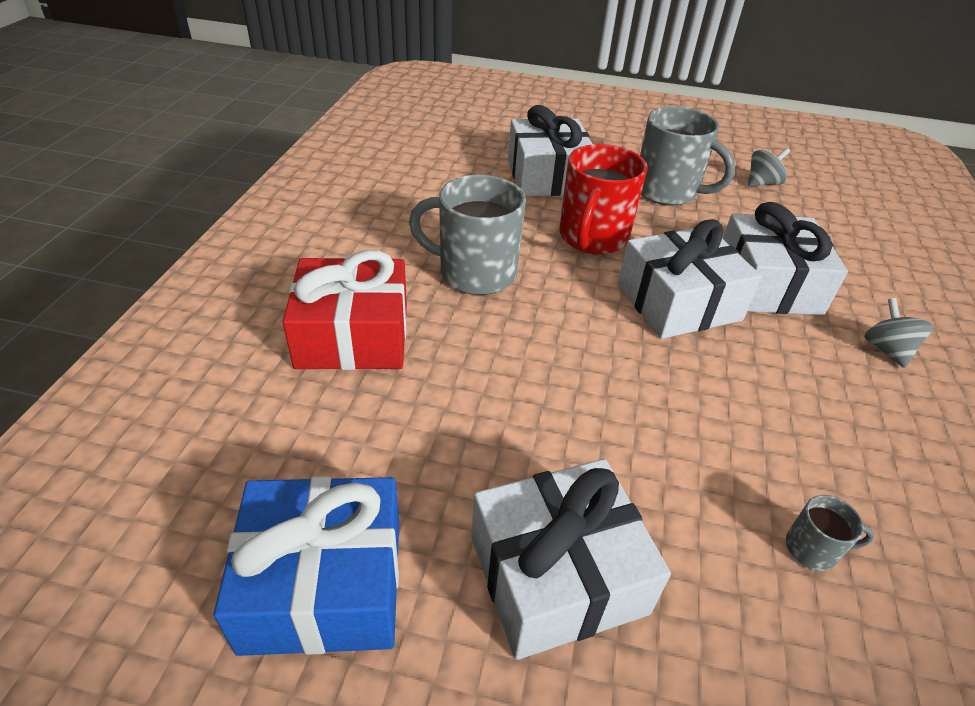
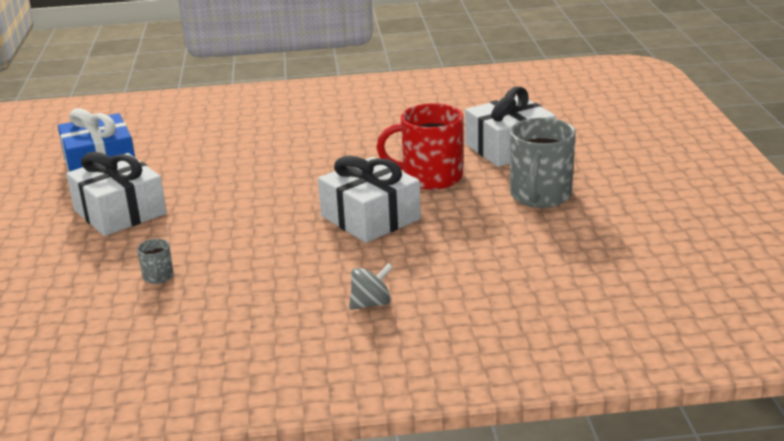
camera: 75 degrees right, 15 degrees down
(353, 335) = (262, 132): red gift -> none
(475, 273) = (349, 149): grey mug -> none
(762, 183) = (613, 238): grey spinning top -> none
(767, 284) = (425, 250): white gift -> none

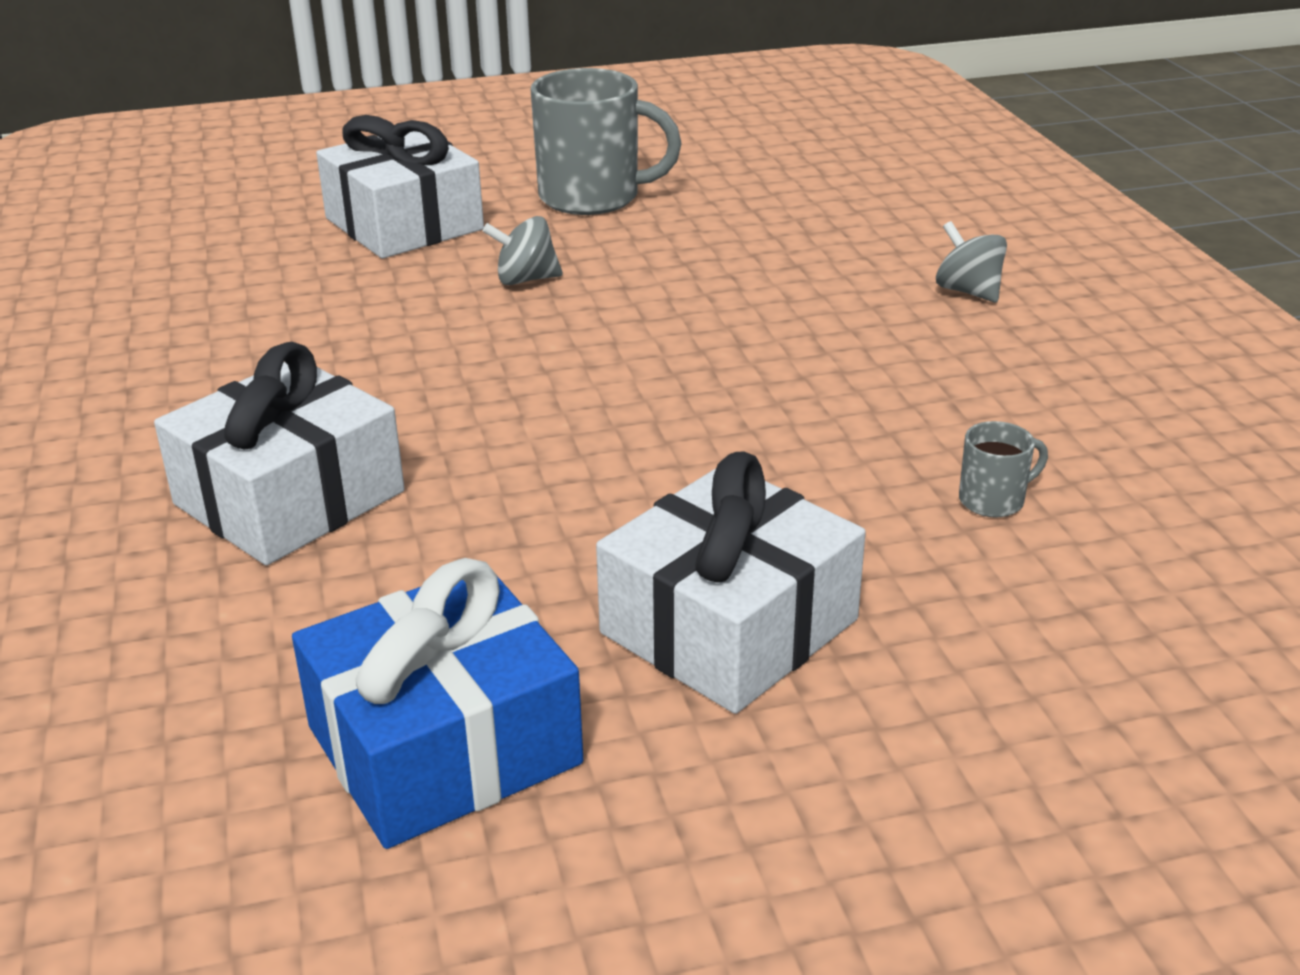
camera: 100 degrees left, 5 degrees up
(370, 217) = (691, 317): white gift -> white gift (289, 498)
(430, 177) = (525, 279): red mug -> grey spinning top

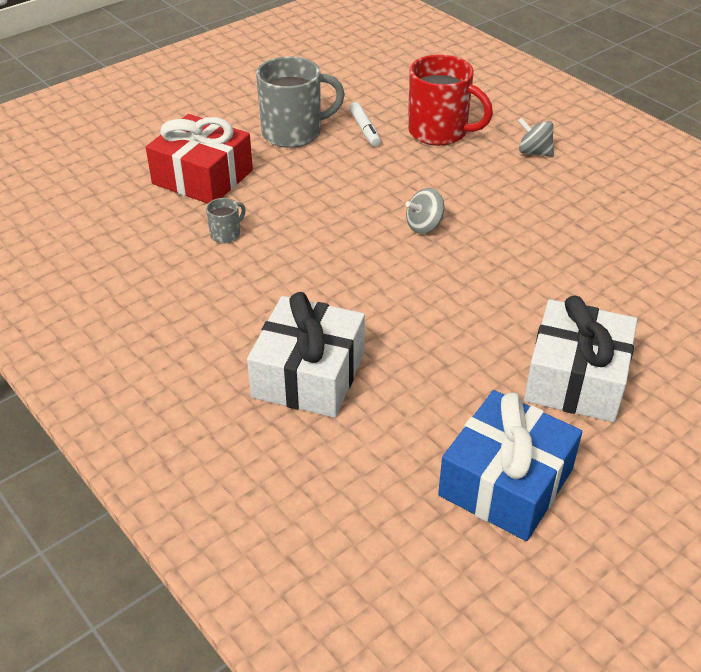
camera: 25 degrees left, 10 degrees up
(404, 224) = (202, 177): white gift -> red gift
(525, 279) = (307, 200): grey spinning top -> grey spinning top (424, 226)
(706, 212) = (364, 129): none -> white marker
(827, 236) = (439, 132): none -> red mug
(993, 500) = (634, 275): grey mug -> grey mug (226, 234)

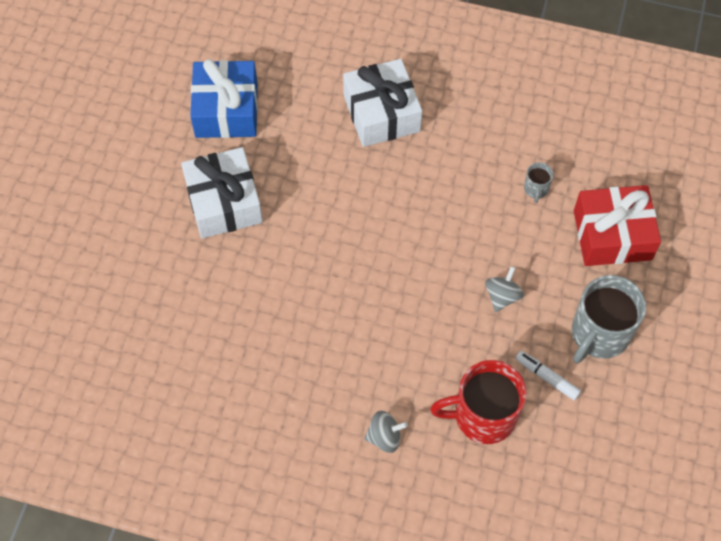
camera: 145 degrees right, 20 degrees up
(424, 226) = (408, 284): grey spinning top -> grey spinning top (502, 296)

